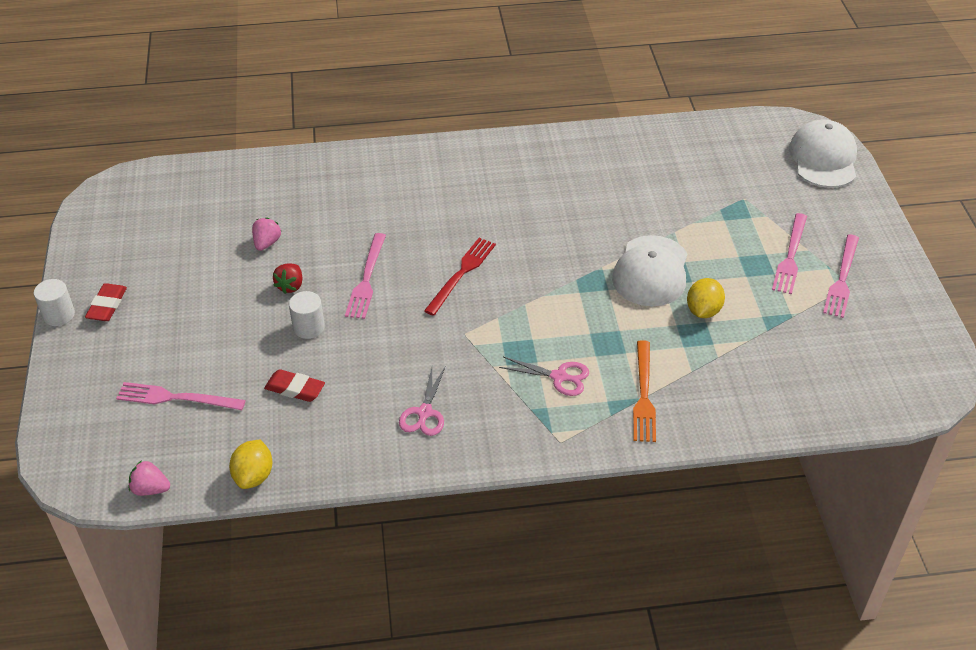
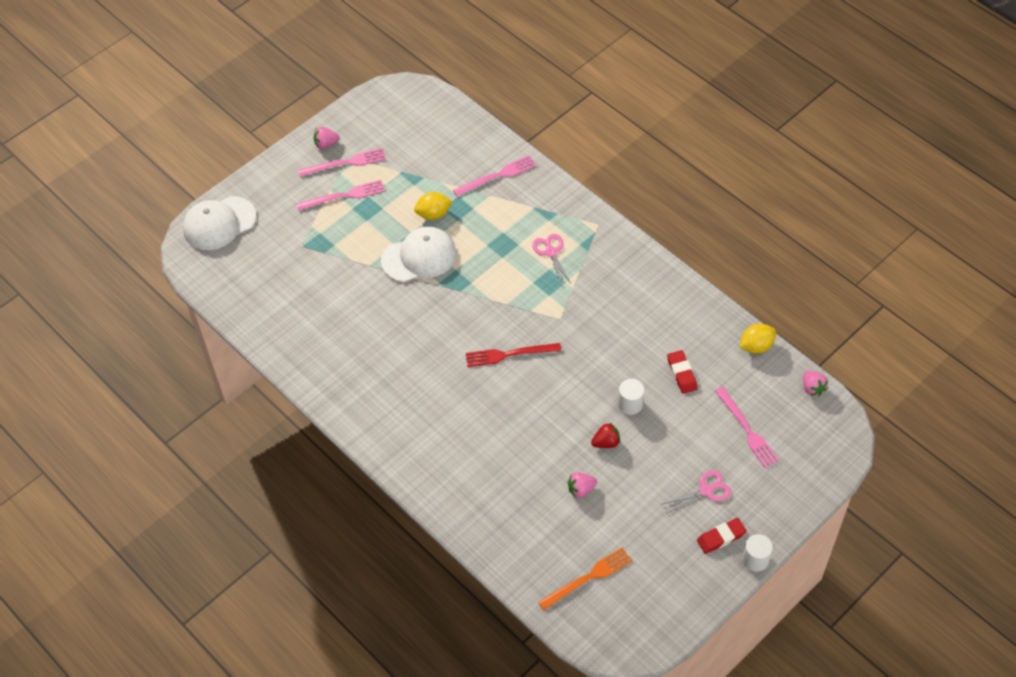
camera: 125 degrees left, 10 degrees up
(366, 279) = (561, 404): pink fork -> pink fork (497, 176)
(424, 413) = (637, 298): pink scissors -> pink scissors (706, 490)
(643, 395) = (528, 207): orange fork -> orange fork (588, 578)
(886, 277) = (326, 144): none -> pink strawberry

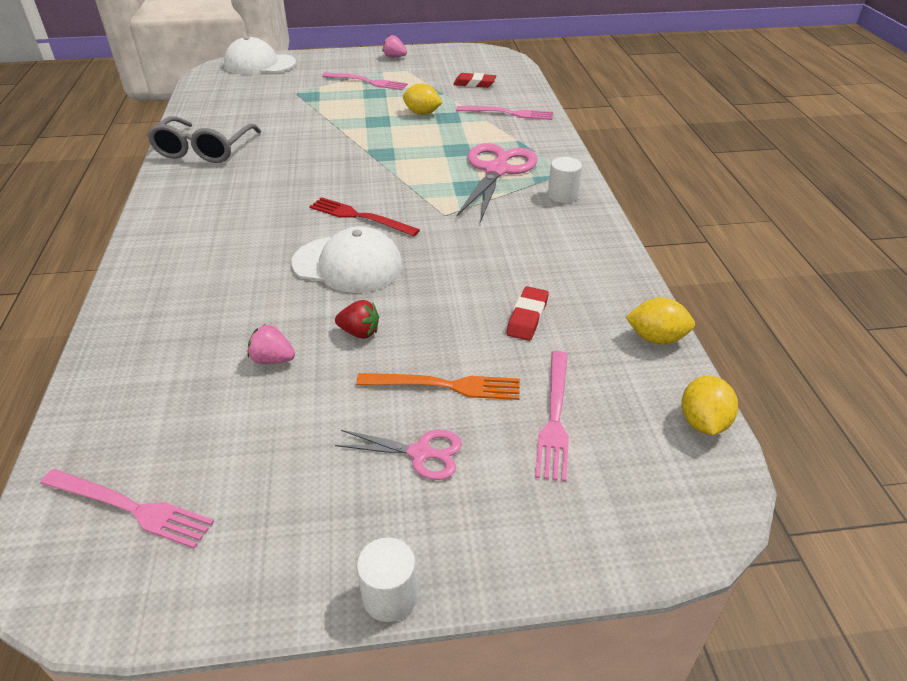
camera: 35 degrees right, 15 degrees down
(320, 357) = (204, 150): none -> grey glasses
(345, 163) = (394, 69): pink fork -> pink fork (130, 508)
(419, 257) = (374, 130): white cap -> white cap (348, 264)
(551, 252) = (496, 171): pink scissors -> pink scissors, size x1.87
(588, 578) = (149, 456): orange fork -> orange fork (445, 386)
(630, 404) = (432, 313): white cylinder -> white cylinder (562, 195)
(721, 537) = (373, 526): red eraser -> red eraser (474, 84)
(812, 388) = (703, 422): pink strawberry -> yellow lemon

